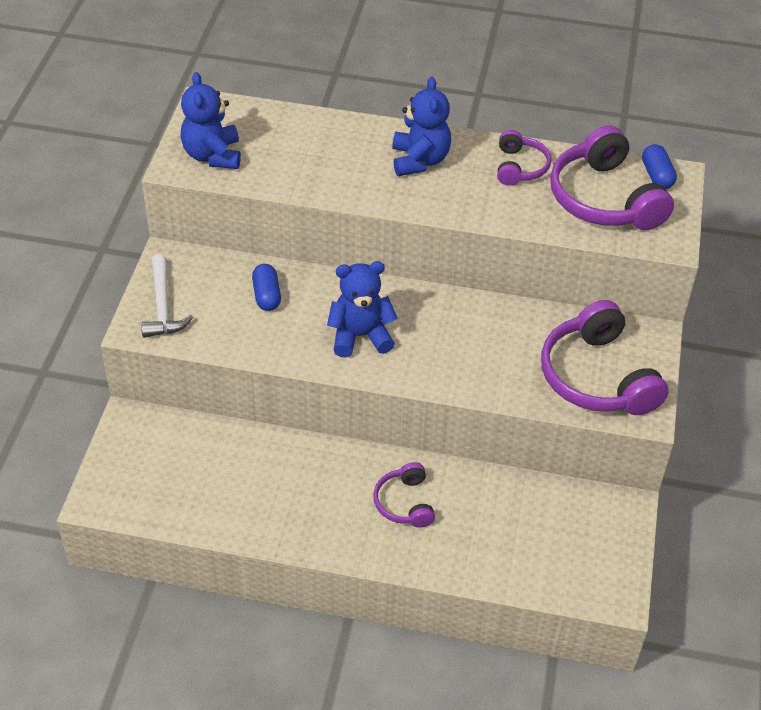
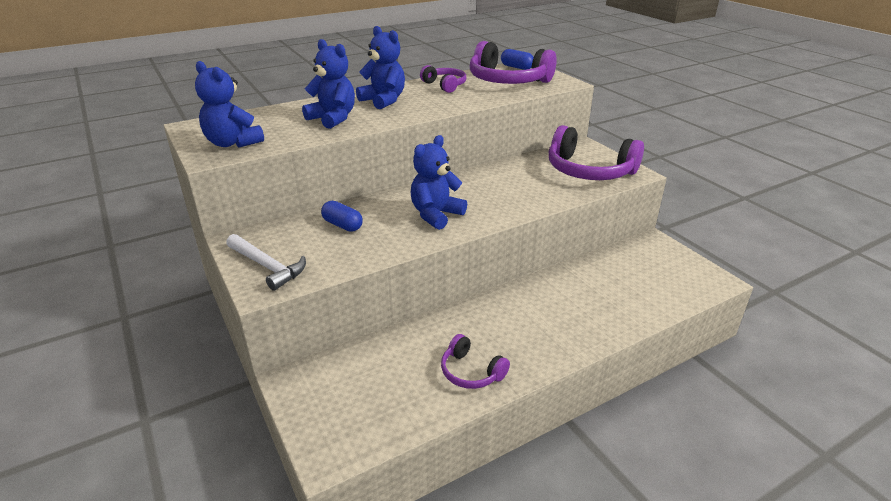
camera: 40 degrees left, 15 degrees down
(336, 165) = (333, 118): none -> blue teddy bear
(404, 503) = (549, 309): purple headphones -> purple headphones (471, 372)

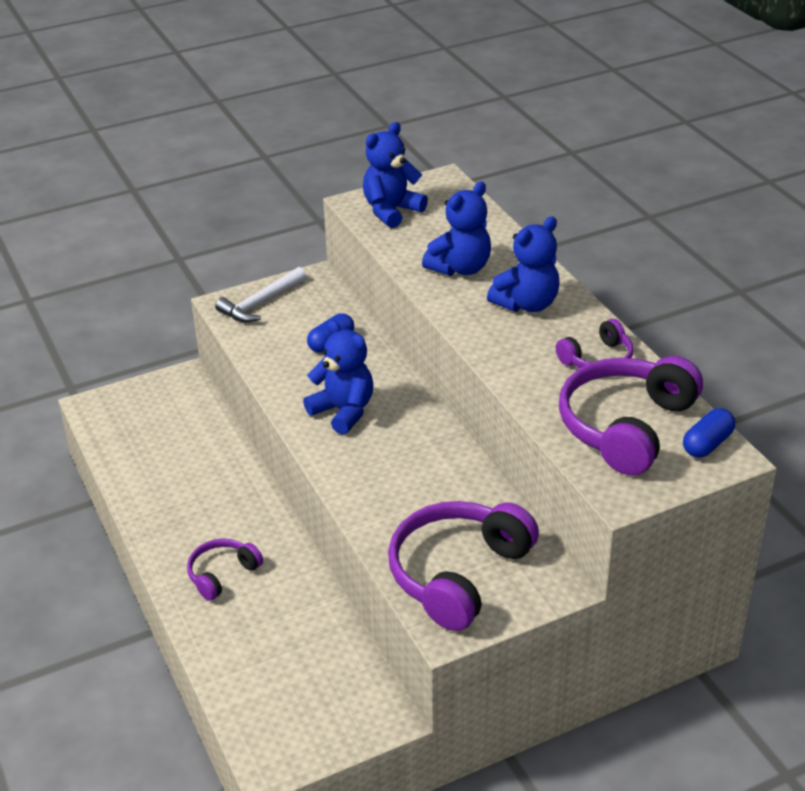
camera: 95 degrees right, 5 degrees up
(471, 372) = (160, 492): purple headphones -> purple headphones (222, 574)

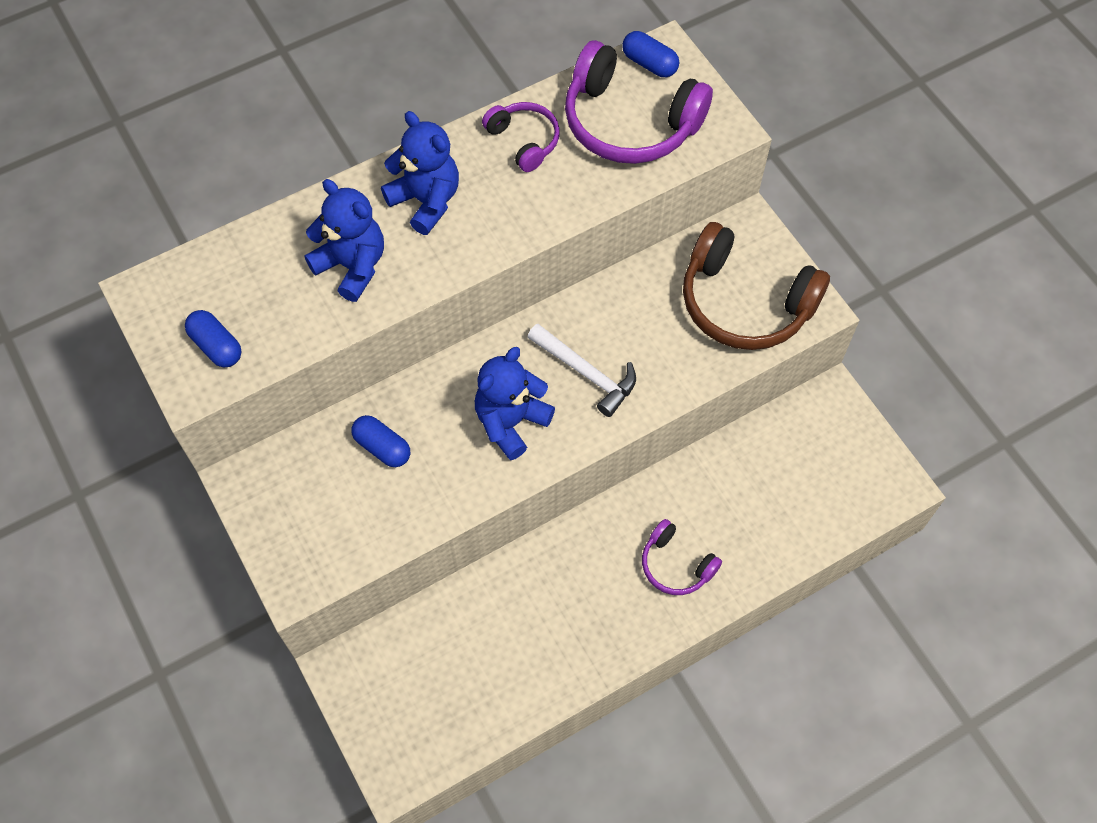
camera: 95 degrees left, 25 degrees up
(260, 303) = (295, 539): white hammer -> white hammer (586, 373)
(391, 211) = (216, 346): blue teddy bear -> blue capsule
(458, 574) = (744, 303): purple headphones -> brown headphones

